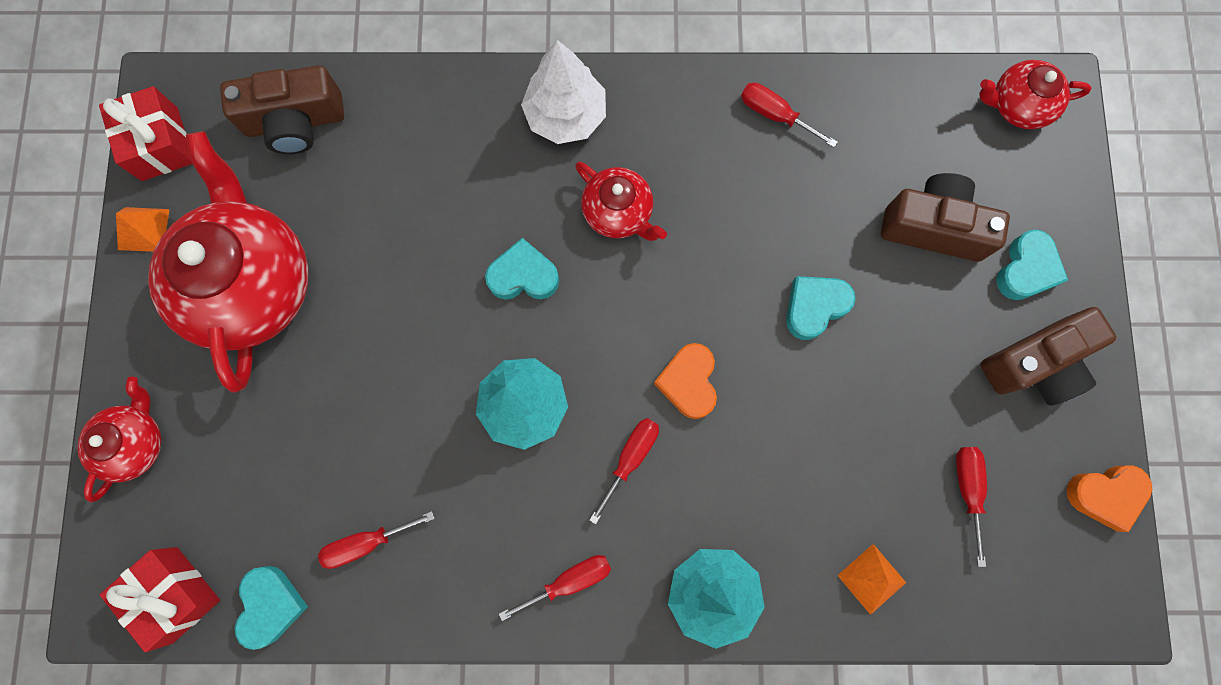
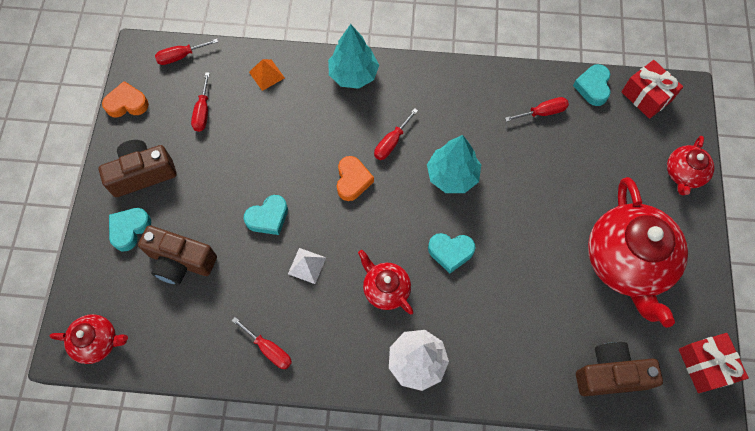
camera: 175 degrees left, 10 degrees down
(144, 229) = (704, 304): orange pyramid -> none
(569, 581) = (430, 86): red screwdriver -> red screwdriver (180, 56)
(741, 237) = (307, 265): none -> white pyramid

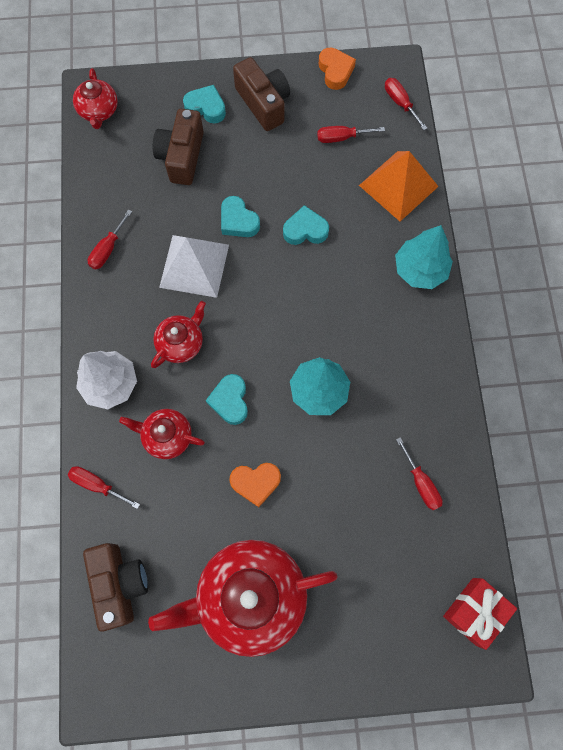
camera: 80 degrees right, 5 degrees up
(266, 74) = (398, 185): orange pyramid -> orange pyramid, size x1.99
(307, 265) = (194, 265): white pyramid -> white pyramid, size x1.99
(352, 180) = (293, 291): orange heart -> orange heart (255, 483)
(391, 142) = (345, 322): red screwdriver -> red screwdriver (97, 485)
(592, 87) = (470, 541): turquoise heart -> turquoise heart (305, 230)
(683, 174) = (375, 663): red teapot -> red teapot (167, 436)
(705, 365) = (141, 693): red gift -> none

